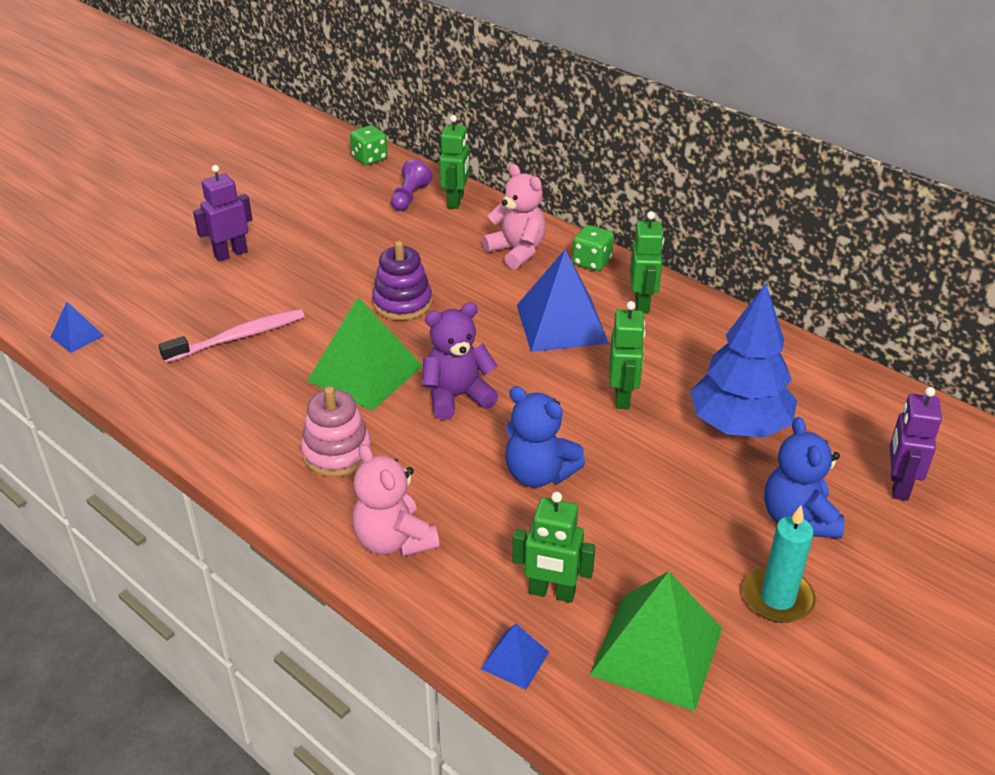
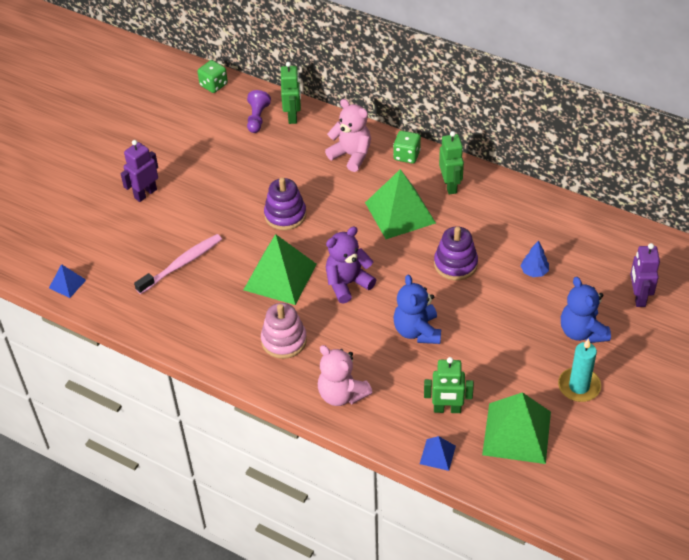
camera: 10 degrees left, 10 degrees up
(539, 474) = (417, 331): blue teddy bear -> blue teddy bear turned 60 degrees clockwise
(561, 323) = (400, 212): blue pyramid -> green pyramid
(623, 397) = (455, 264): green robot -> purple stacking toy
(739, 425) = (534, 271): blue tree -> blue tree, size x0.42

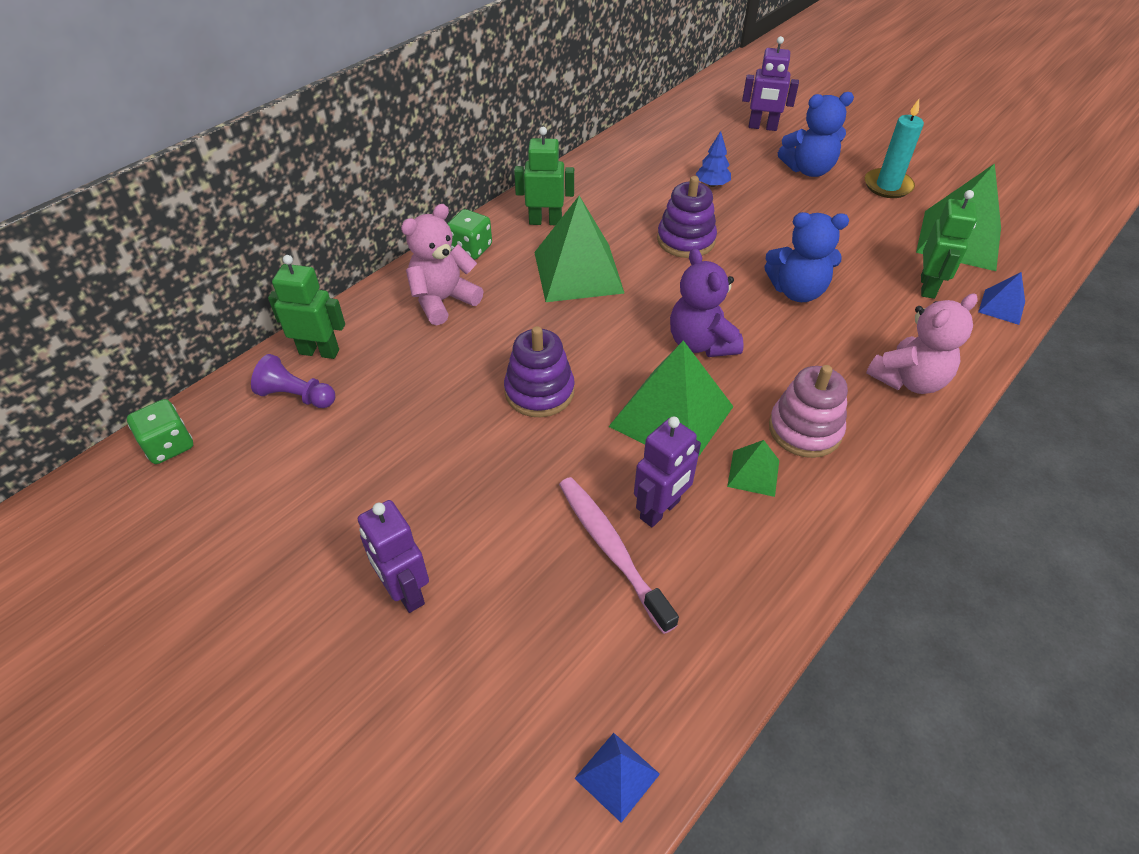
camera: 80 degrees left, 0 degrees up
(210, 280) = (660, 510): none -> purple robot
(244, 318) = (753, 473): none -> green pyramid

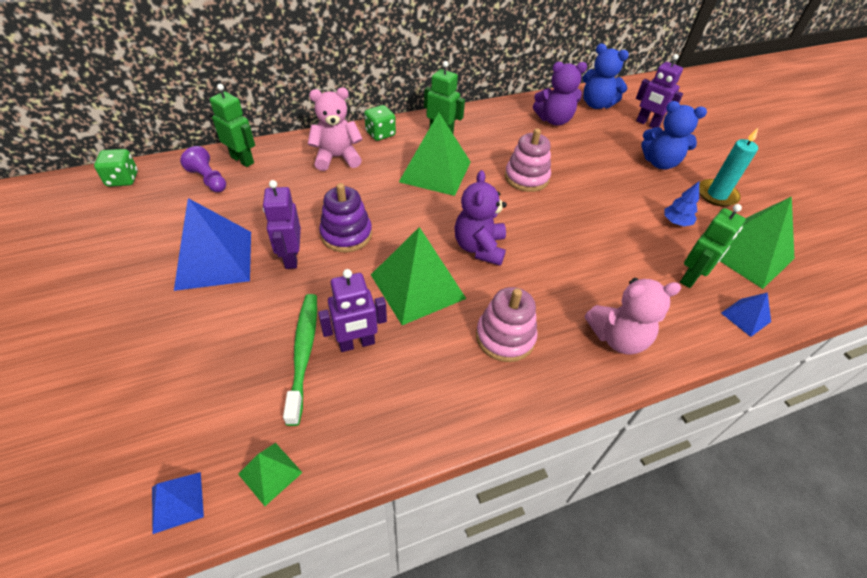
camera: 25 degrees right, 0 degrees up
(403, 493) = (214, 259): none -> blue pyramid
(405, 591) = (164, 317): purple robot -> purple robot (291, 258)
(611, 549) = (303, 353): pink toothbrush -> green toothbrush
(660, 157) = (554, 120): none -> purple teddy bear
(686, 240) = (526, 178): purple stacking toy -> pink stacking toy
(712, 184) = (576, 149): blue tree -> blue tree (676, 222)
(753, 473) = (442, 349): green pyramid -> green pyramid (270, 473)
(797, 291) = (580, 240): blue teddy bear -> blue teddy bear (596, 104)

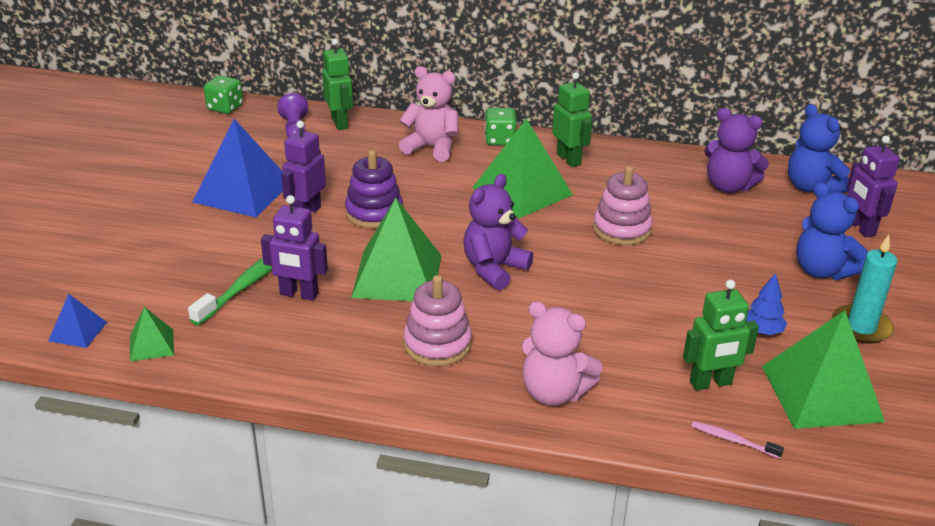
camera: 35 degrees right, 15 degrees down
(745, 317) = (733, 440): blue pyramid -> pink toothbrush

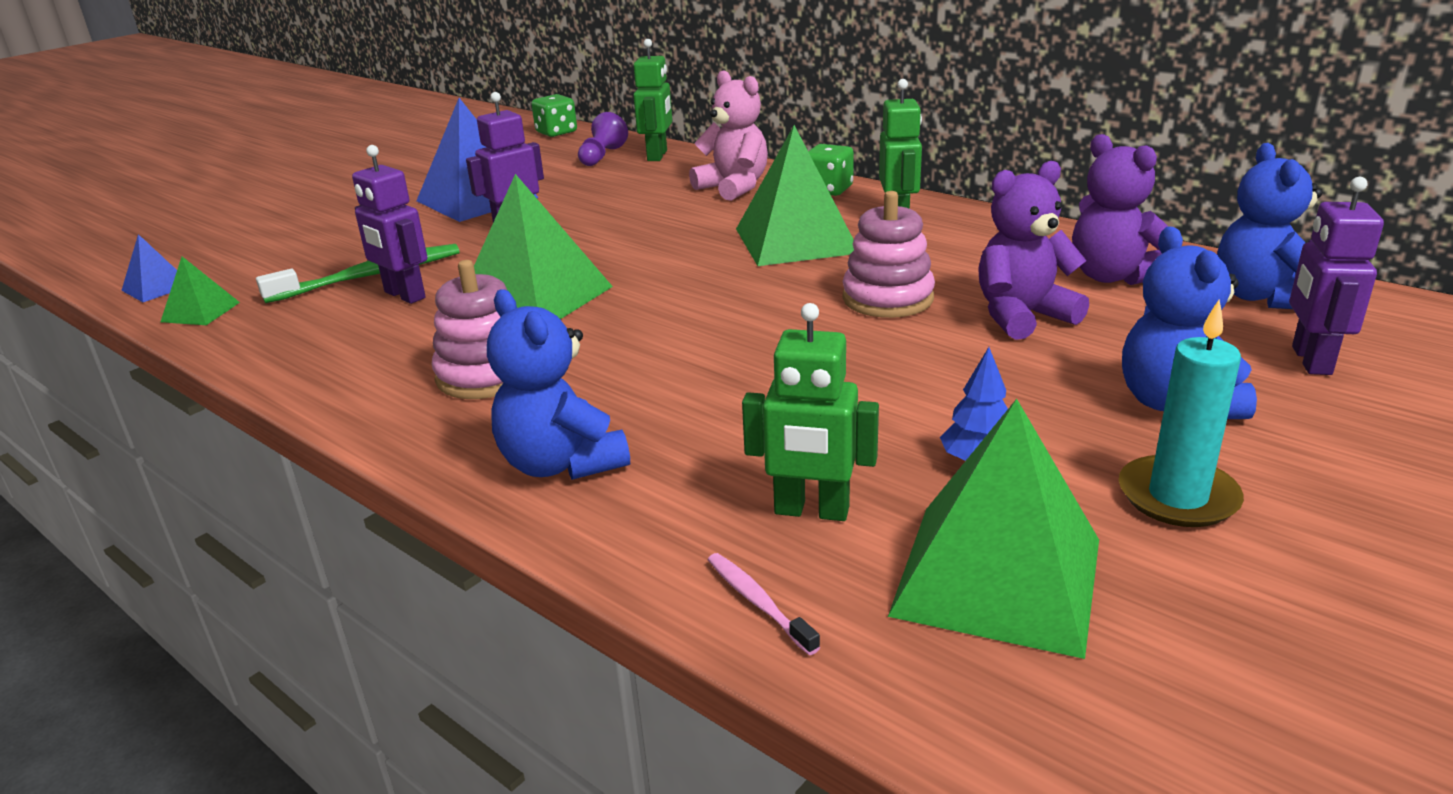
camera: 30 degrees right, 5 degrees down
(374, 213) = (588, 236): purple stacking toy -> none
(494, 269) = (659, 311): purple teddy bear -> purple teddy bear (1022, 316)
(554, 393) = (561, 464): pink teddy bear -> blue teddy bear

